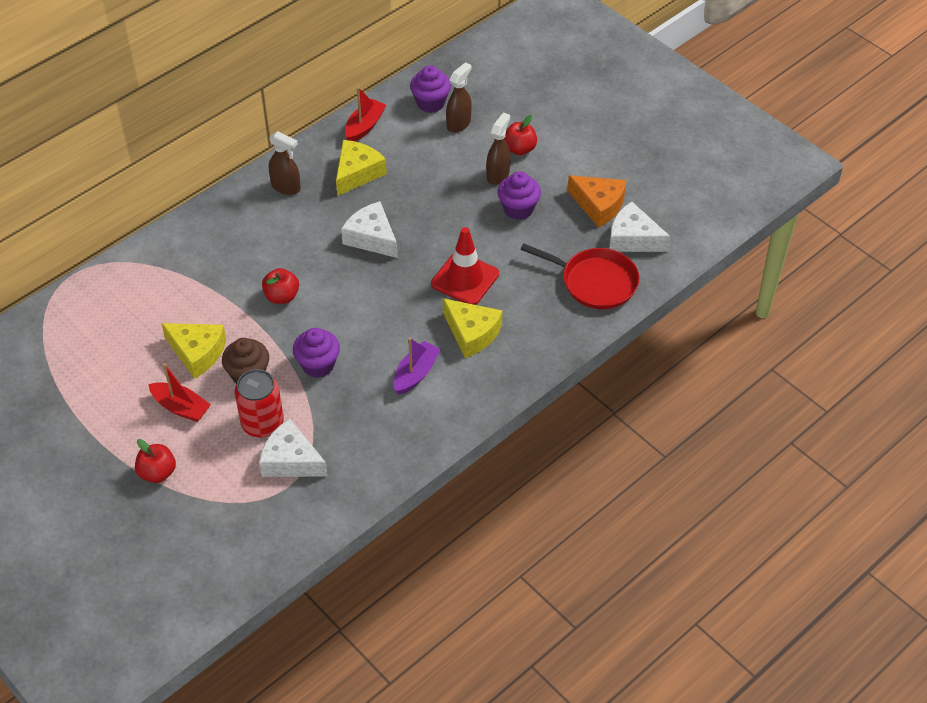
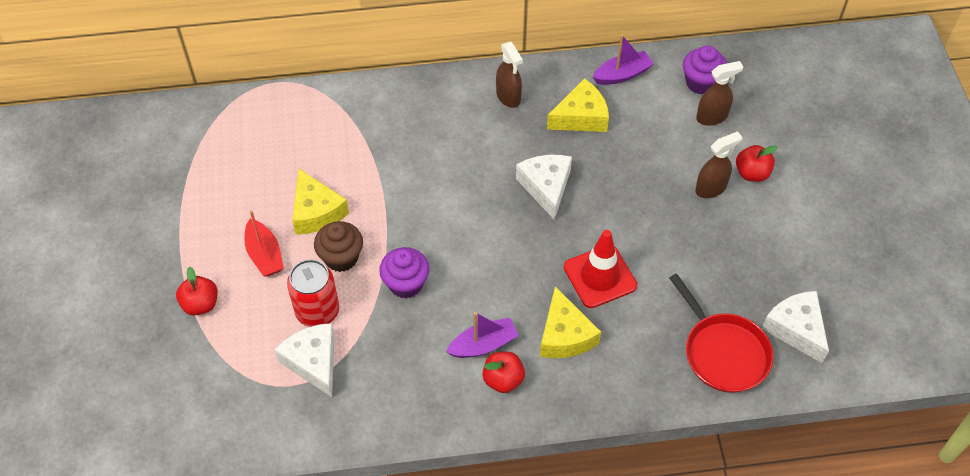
camera: 35 degrees right, 5 degrees up
(282, 296) = (425, 199): red apple -> red apple (503, 379)
(364, 126) = (622, 74): red boat -> purple boat
(518, 209) = (704, 234): purple cupcake -> none
(599, 205) = (787, 274): orange cheese -> none

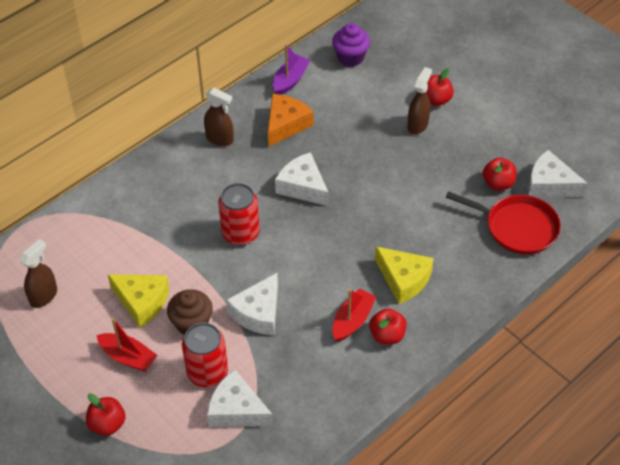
camera: 35 degrees left, 5 degrees down
(406, 284) = (258, 313): purple cupcake -> white cheese
(452, 199) = (240, 233): none -> red can
(483, 345) = (352, 320): purple boat -> red boat
(581, 117) = (286, 125): yellow cheese -> orange cheese
(600, 276) = (393, 226): red traffic cone -> none
(712, 117) = (378, 76): brown spray bottle -> brown spray bottle (44, 296)
(742, 296) = (498, 183): none -> red apple

